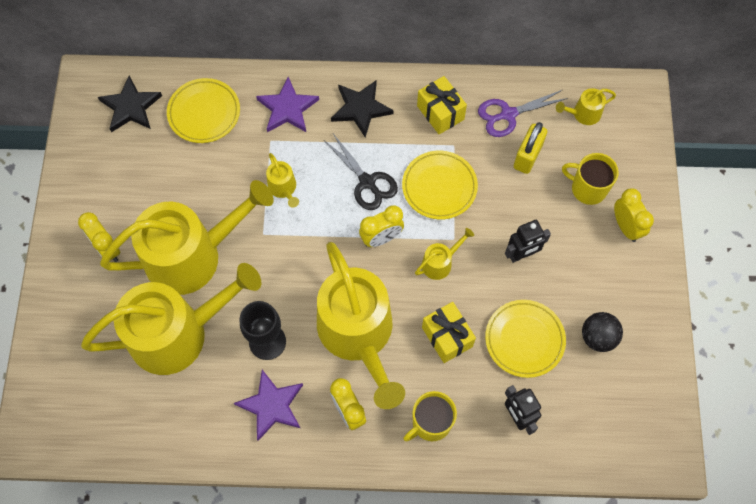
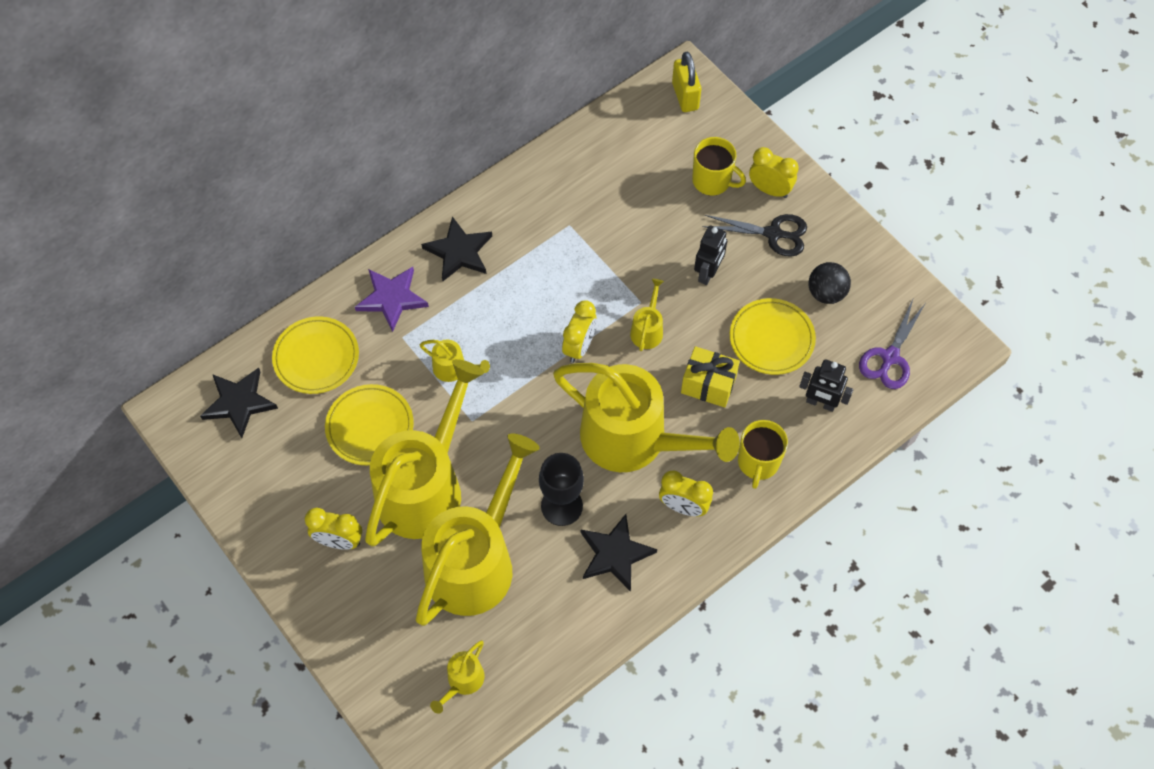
camera: 40 degrees left, 5 degrees down
(272, 405) = (615, 554): purple star -> black star
(367, 182) = (523, 309): black scissors -> black scissors (773, 234)
(439, 187) = (589, 268): yellow plate -> yellow plate (370, 427)
(440, 112) = (532, 206): yellow gift -> none
(508, 114) = (592, 167): purple scissors -> purple scissors (890, 357)
(527, 156) = (640, 190): yellow padlock -> yellow padlock (685, 96)
(583, 114) = (654, 122): yellow watering can -> yellow watering can (463, 681)
(588, 188) = (712, 181): yellow mug -> yellow mug turned 135 degrees counterclockwise

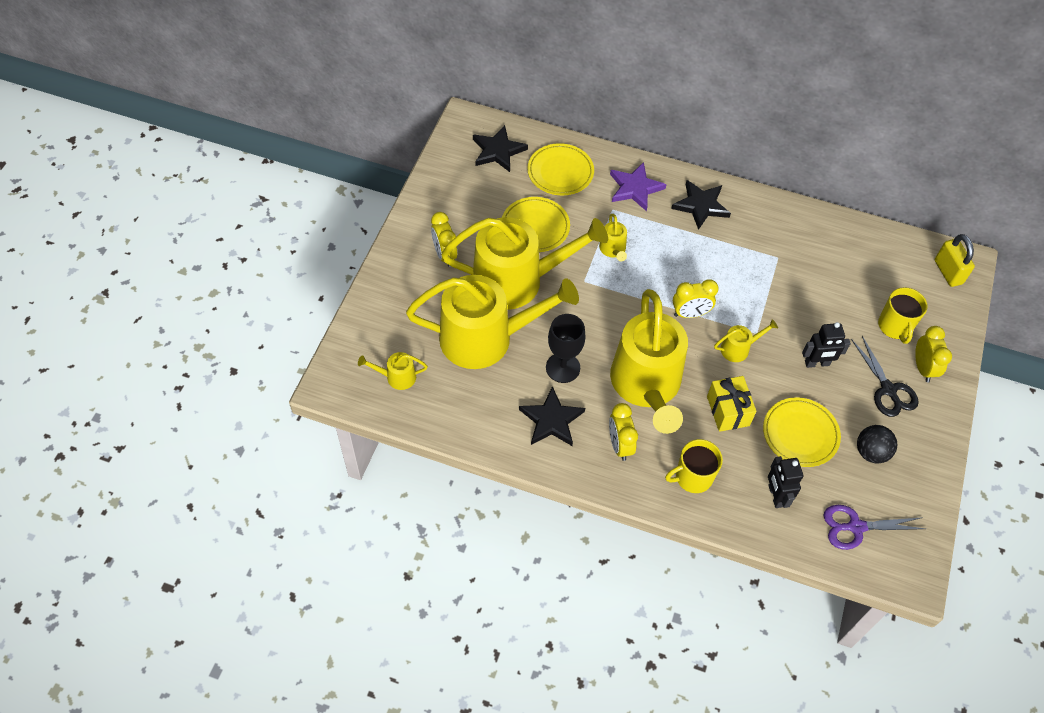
camera: 55 degrees right, 5 degrees down
(685, 96) = (948, 272): yellow padlock -> yellow padlock turned 60 degrees counterclockwise

